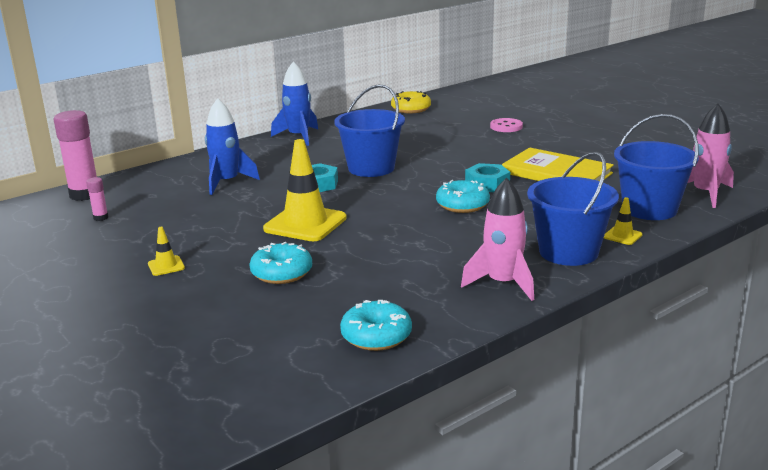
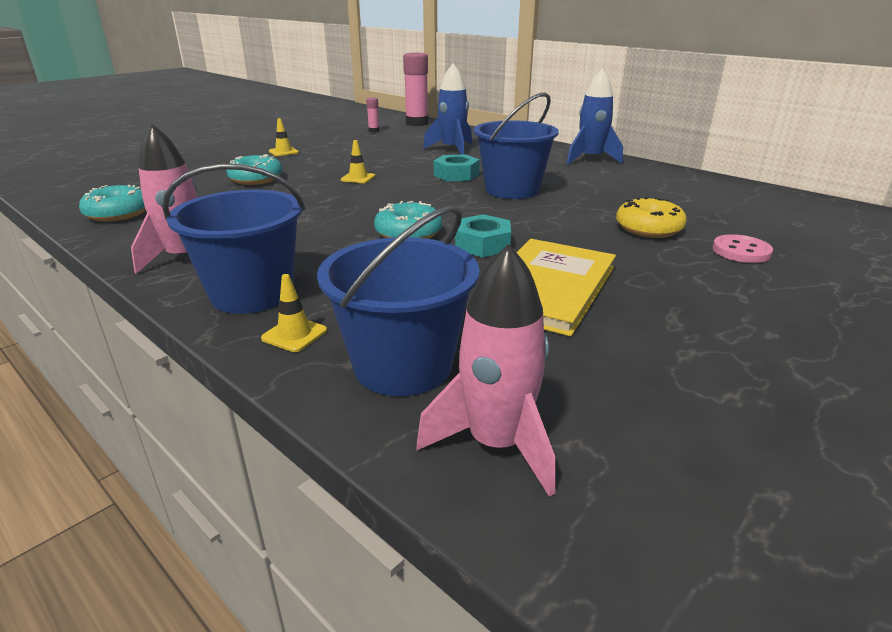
camera: 80 degrees right, 5 degrees up
(305, 224) = (358, 178): yellow traffic cone -> yellow traffic cone, size x0.45
(411, 109) = (749, 195): yellow donut -> yellow donut (648, 229)

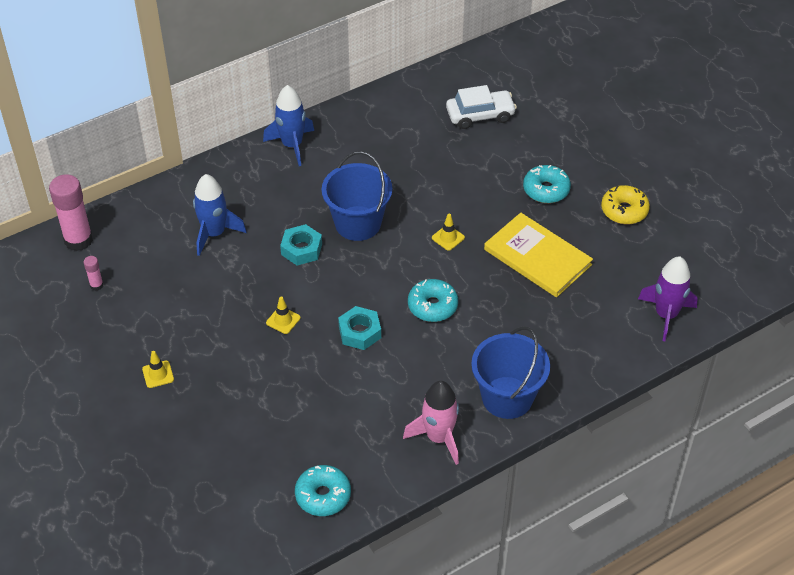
camera: 75 degrees left, 20 degrees up
(256, 179) = (256, 398): turquoise donut -> turquoise donut (546, 190)
(294, 334) = (563, 378): yellow traffic cone -> yellow traffic cone (448, 238)
(403, 366) = (603, 336): blue bucket -> none
(482, 244) = (464, 270): turquoise nut -> turquoise nut (360, 332)
(496, 444) = (666, 315): pink rocket -> purple rocket
(648, 229) = (465, 177): yellow donut -> yellow donut (624, 210)
(741, 251) = (513, 151): pink button -> none
(773, 226) = (480, 115): none -> white car

